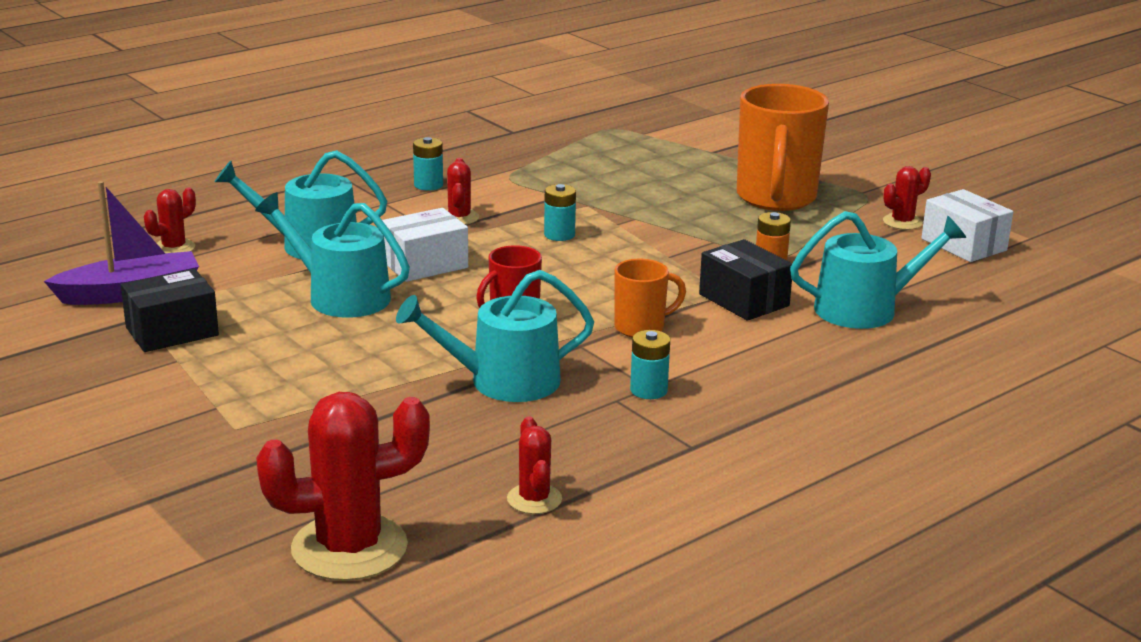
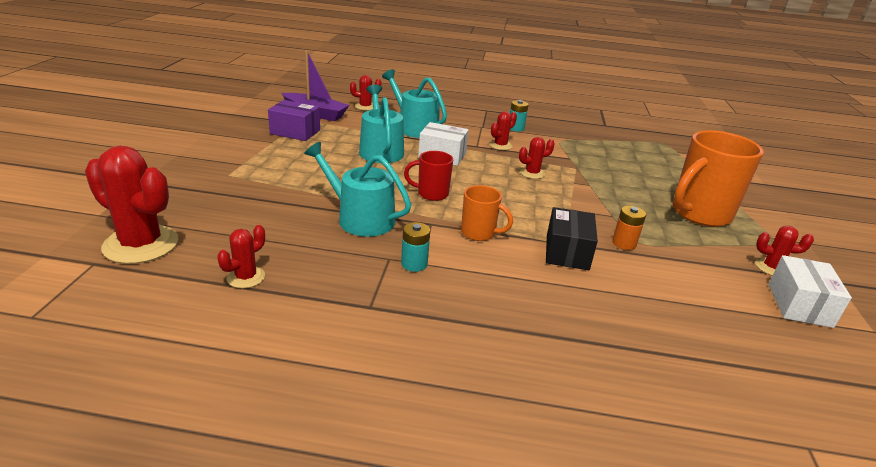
camera: 45 degrees right, 5 degrees up
(172, 331) = (295, 132): black box -> purple box
(559, 235) = (532, 173): turquoise battery -> red cactus
(865, 309) = (639, 301): turquoise watering can -> none

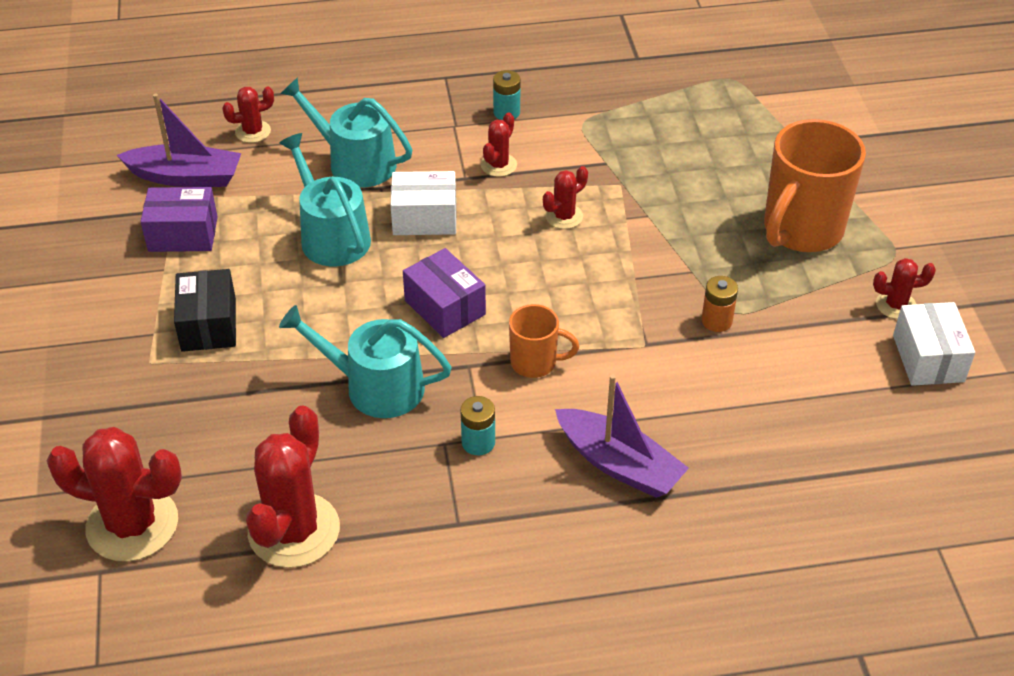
camera: 15 degrees left, 15 degrees up
(246, 277) = (294, 530): red cactus -> red cactus, size x1.99
(431, 194) = (445, 307): red mug -> purple box
(517, 304) = (619, 464): none -> purple boat
(567, 252) = (652, 360): black box -> black box (209, 325)

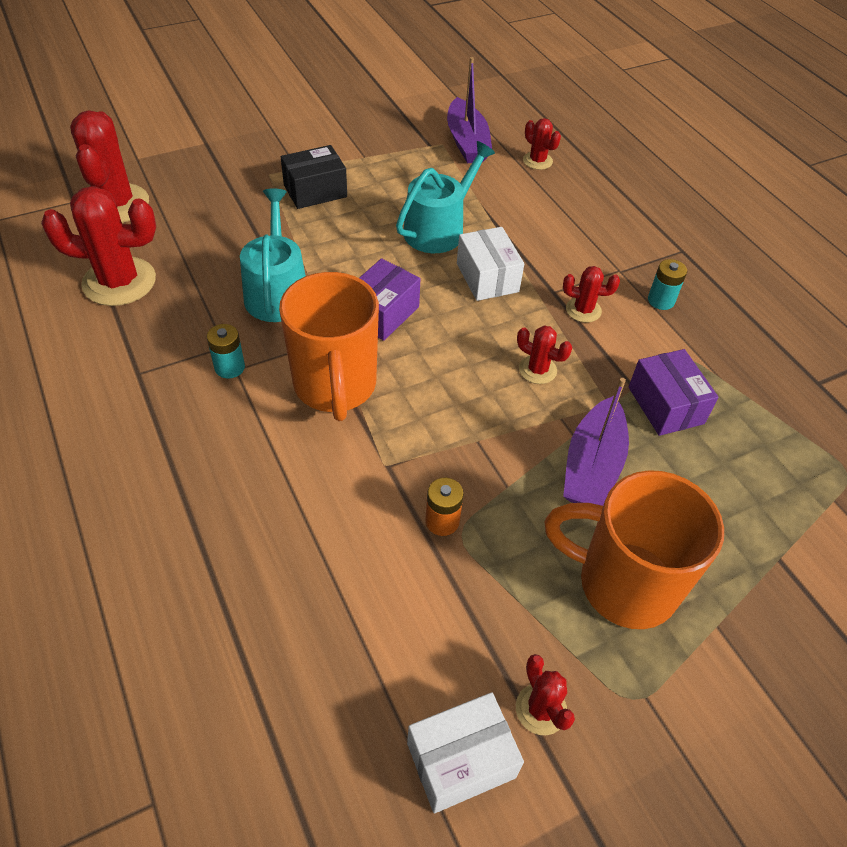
camera: 70 degrees right, 5 degrees up
(183, 234) = (404, 156): purple box -> purple box (665, 405)
(355, 162) = (534, 222): turquoise watering can -> none
(535, 363) = (335, 386): orange mug -> orange mug, size x1.92
(619, 464) = (224, 472): purple boat -> purple boat (592, 466)

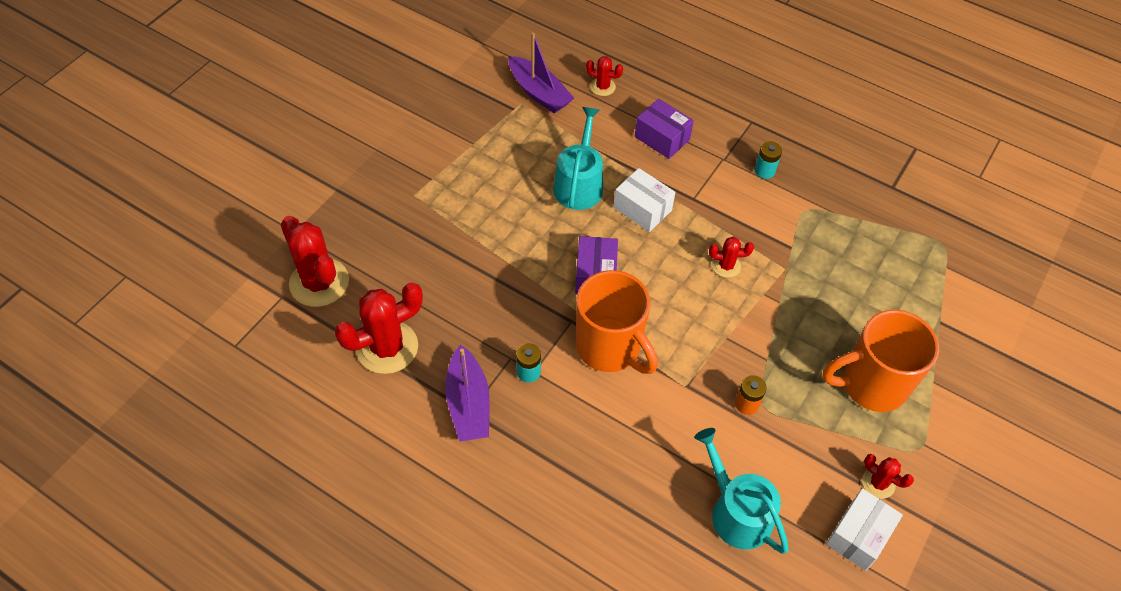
camera: 30 degrees left, 5 degrees up
(277, 291) = (509, 295): turquoise watering can -> turquoise watering can (736, 511)
(315, 191) = (463, 194): black box -> none
(583, 310) = (722, 204): red cactus -> none
(592, 466) = (804, 318): purple boat -> purple boat (468, 403)
(665, 405) = (818, 251): purple box -> purple box (662, 138)

